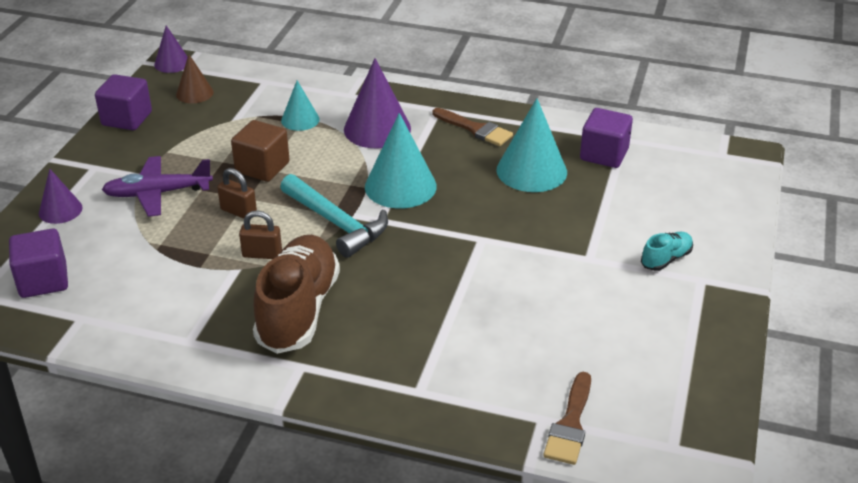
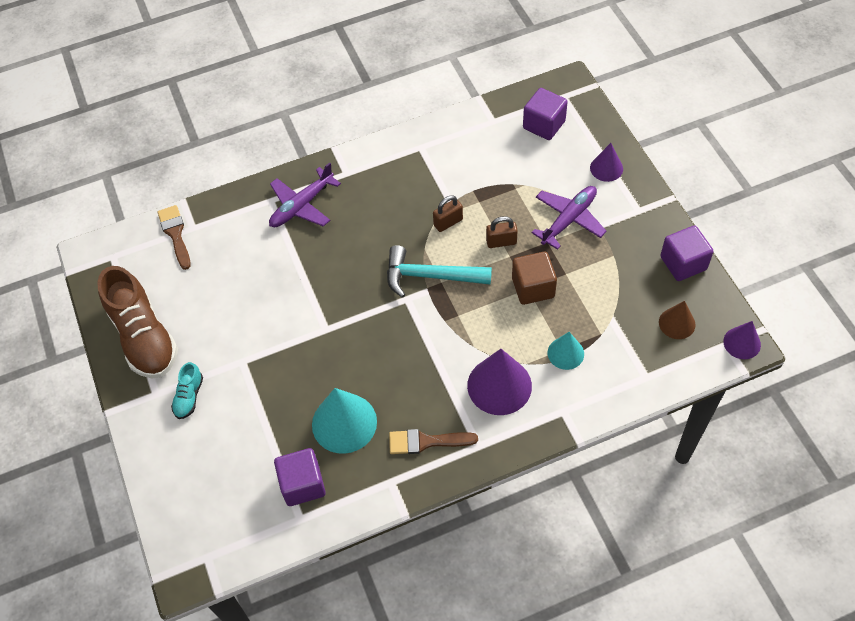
camera: 145 degrees right, 20 degrees up
(298, 310) = (384, 202): brown shoe -> brown shoe (144, 337)
(389, 362) = (302, 205): none -> purple plane
(400, 186) = (422, 338): turquoise cone -> none

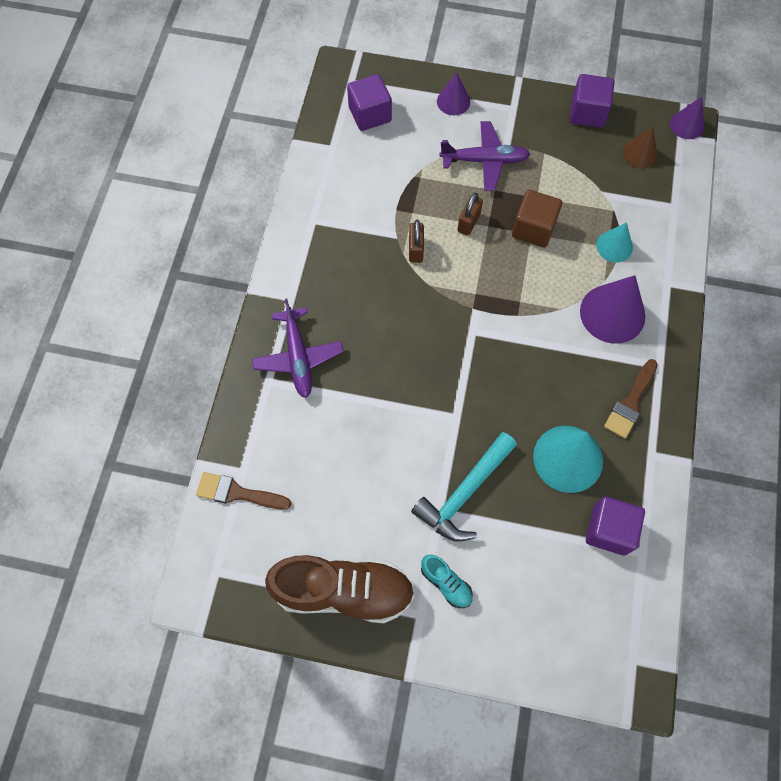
camera: 60 degrees left, 10 degrees up
(430, 276) = (463, 298): turquoise hammer -> turquoise hammer (464, 493)
(569, 220) = (484, 160): purple plane -> purple plane turned 105 degrees clockwise

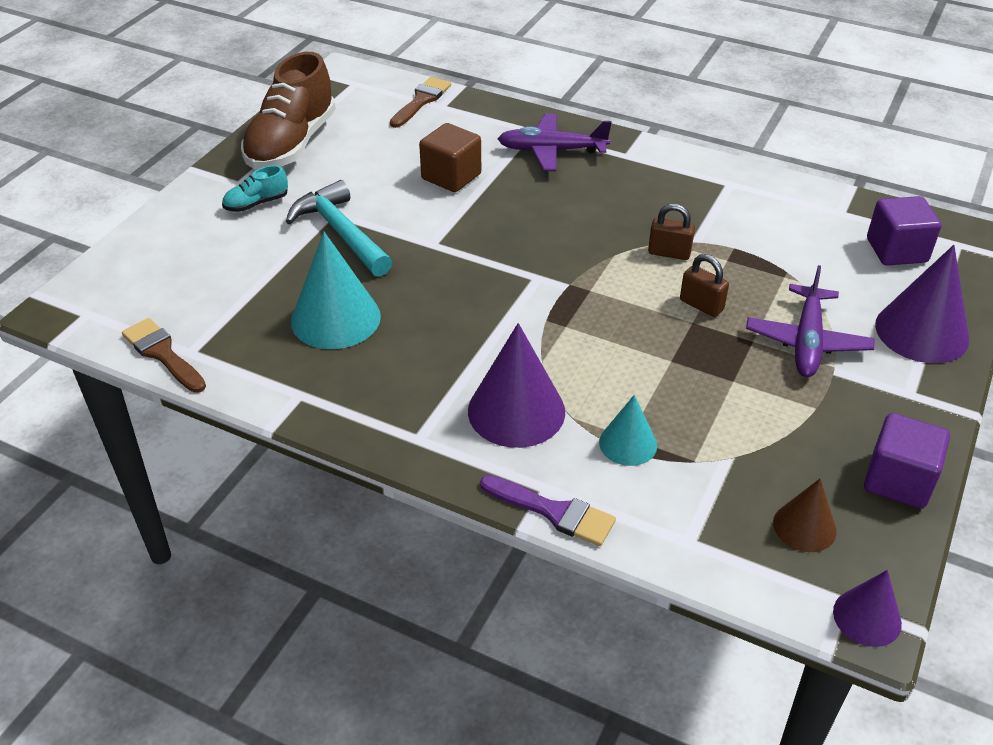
camera: 105 degrees right, 25 degrees down
(453, 101) = (921, 332): purple cone -> purple cone, size x1.74
(533, 229) = (678, 364): brown cube -> brown cube (451, 176)
(609, 530) = (232, 331): purple cube -> none
(630, 403) = (378, 393): brown brush -> brown brush (162, 354)
(683, 275) = (554, 512): none -> purple brush

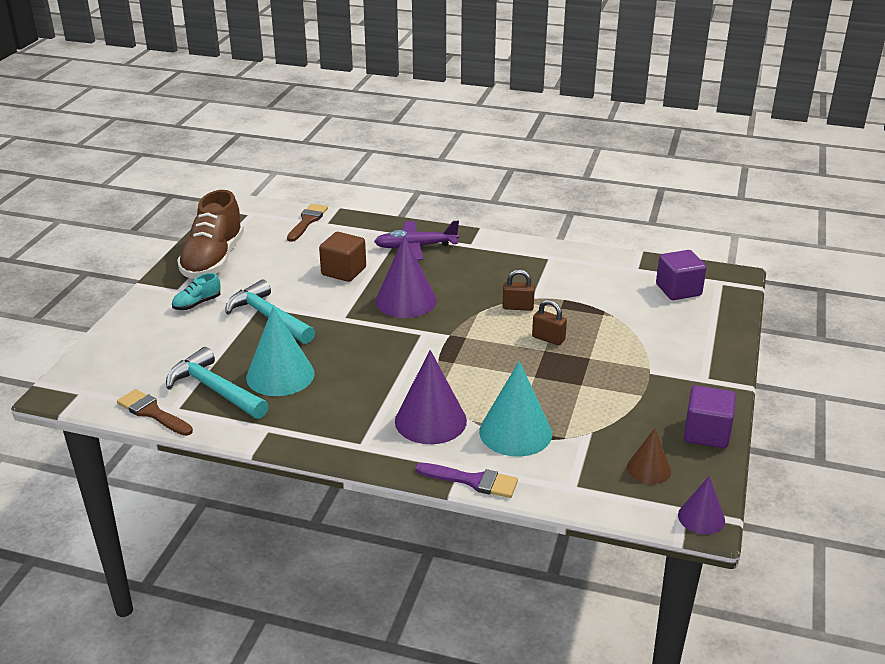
camera: 10 degrees left, 10 degrees down
(249, 330) = (215, 389): none -> turquoise hammer
(628, 443) = (515, 432): turquoise cone -> turquoise cone, size x1.74
(807, 341) = (627, 354): purple plane -> none
(921, 332) = (705, 340): purple cone -> purple cone (406, 301)

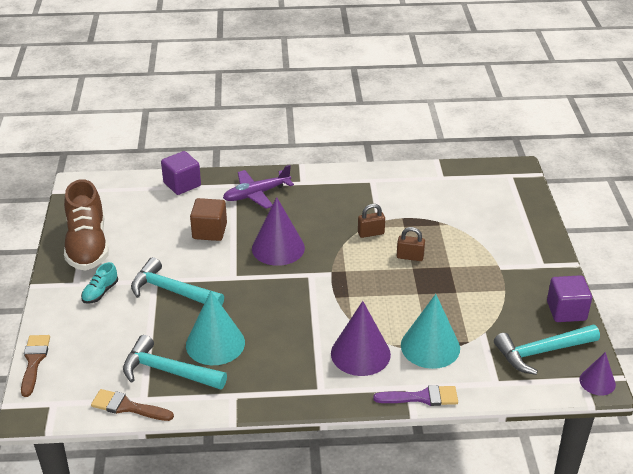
camera: 20 degrees left, 5 degrees up
(307, 221) = (148, 188): brown brush -> brown brush (34, 361)
(649, 469) = (541, 352): brown cone -> turquoise hammer
(678, 290) = (483, 189): purple cube -> purple cube (182, 184)

